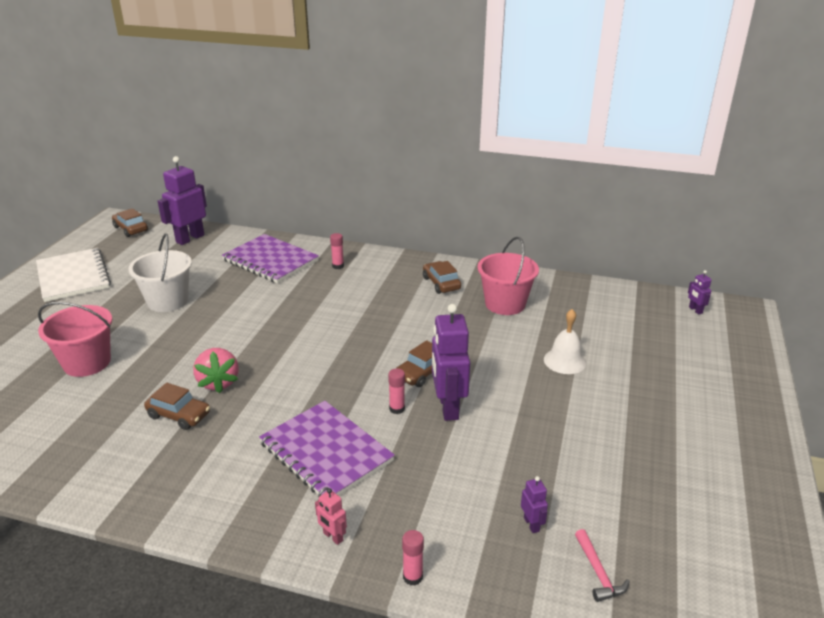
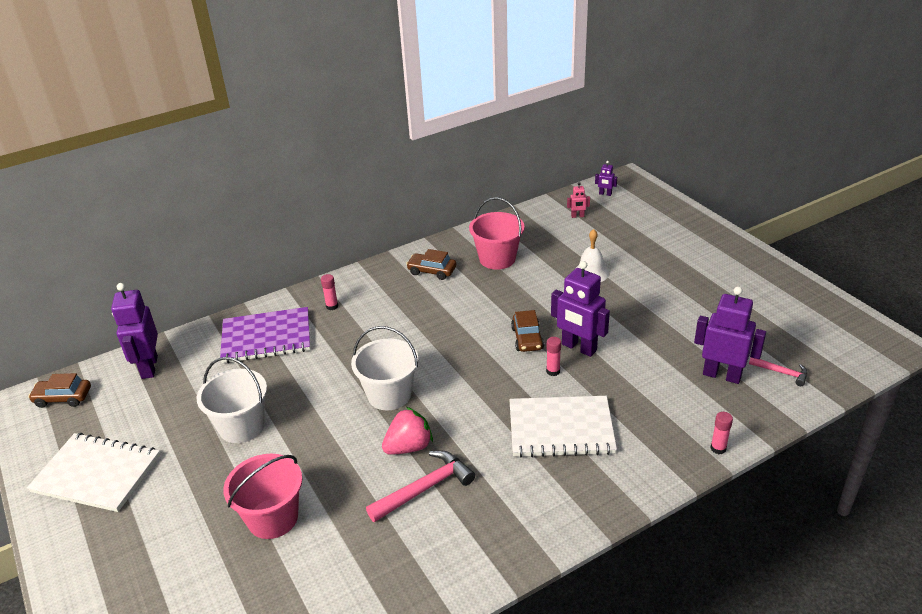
camera: 45 degrees left, 5 degrees up
(179, 415) = (425, 488): brown car -> pink hammer
(218, 382) = (409, 447): pink strawberry -> pink strawberry turned 60 degrees counterclockwise
(268, 342) = (389, 395): none -> white bucket
(326, 452) = (561, 428): purple notebook -> white notebook
(333, 537) = (649, 467): pink robot -> pink robot (577, 216)
(531, 524) = (722, 375): purple robot -> purple robot, size x2.21

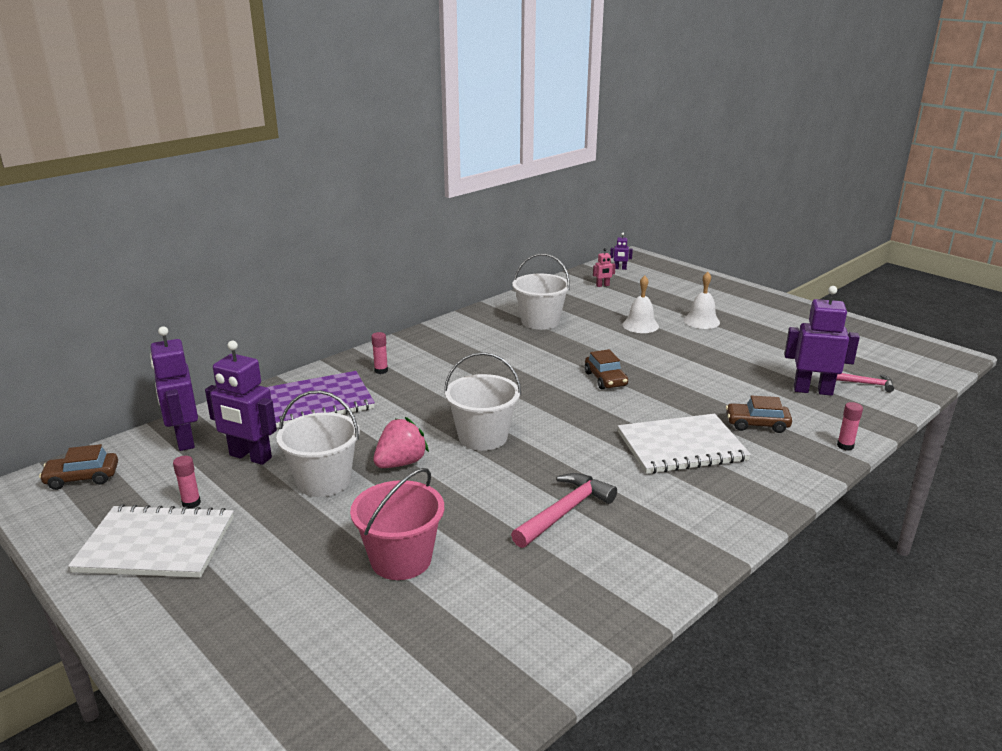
camera: 15 degrees left, 10 degrees down
(409, 447) = (528, 478): pink strawberry -> pink strawberry (400, 463)
(432, 271) = (476, 335): brown car -> brown car (757, 424)
(497, 259) = (540, 321): pink bucket -> white bucket
(553, 371) = (646, 402): pink glue stick -> pink glue stick (191, 503)
(578, 348) = (662, 382): purple robot -> purple robot (250, 457)
(654, 273) = (701, 321): none -> white bell

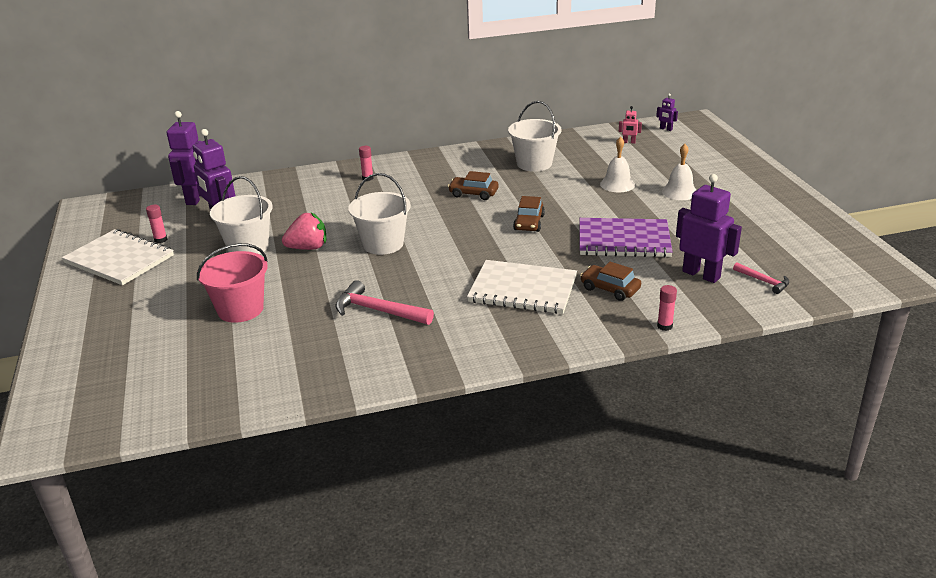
camera: 30 degrees right, 5 degrees up
(82, 478) = (119, 208): brown car -> brown car (473, 194)
(317, 402) = (301, 191): purple notebook -> purple notebook (623, 240)
(565, 511) = (378, 311): pink hammer -> pink hammer turned 135 degrees counterclockwise

